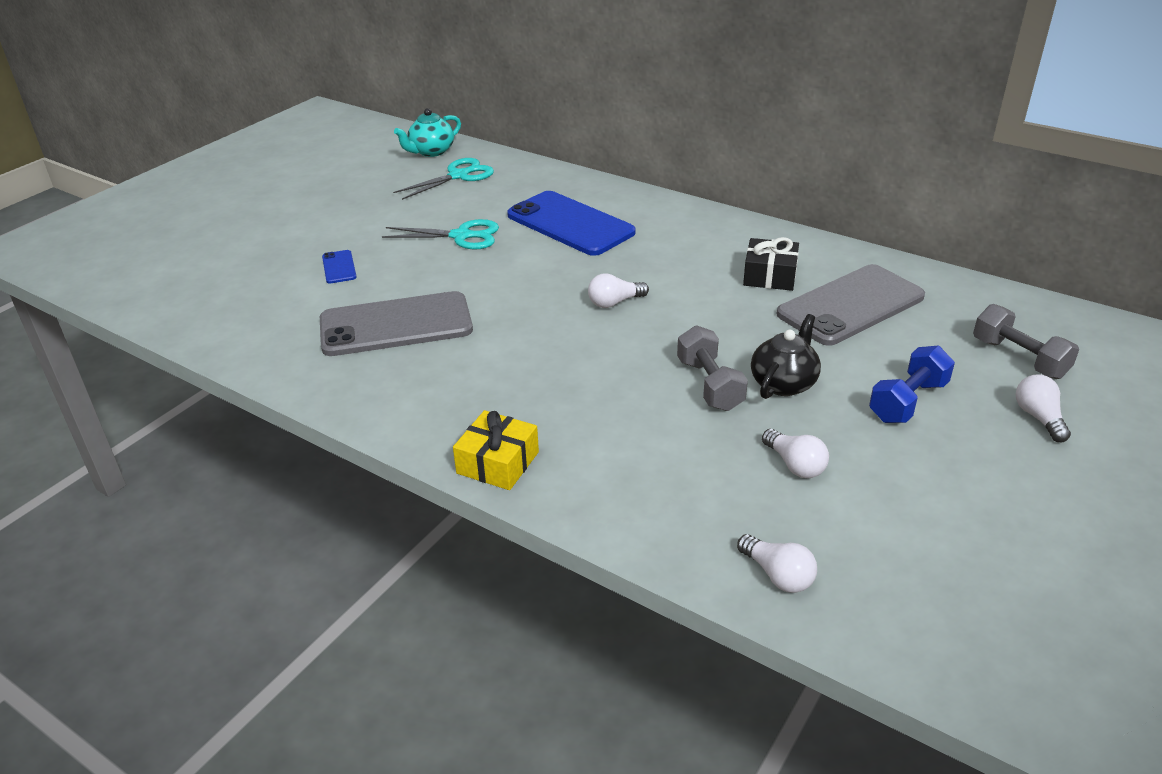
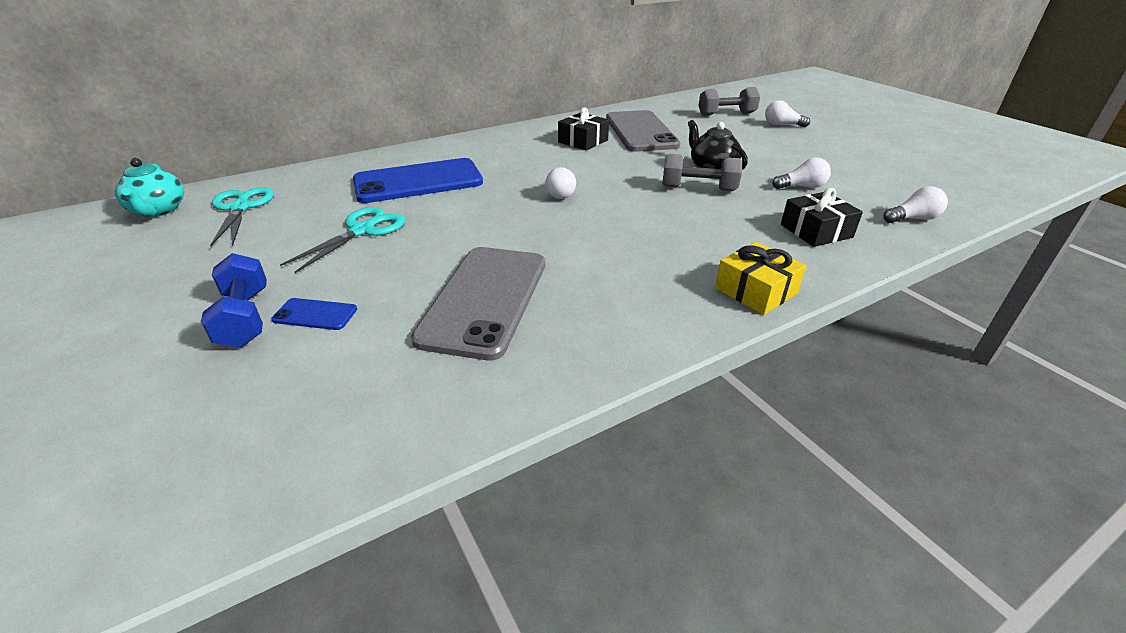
camera: 65 degrees left, 0 degrees up
(667, 490) = (816, 231): none -> black gift
(907, 401) = (751, 145): blue dumbbell -> blue dumbbell (245, 318)

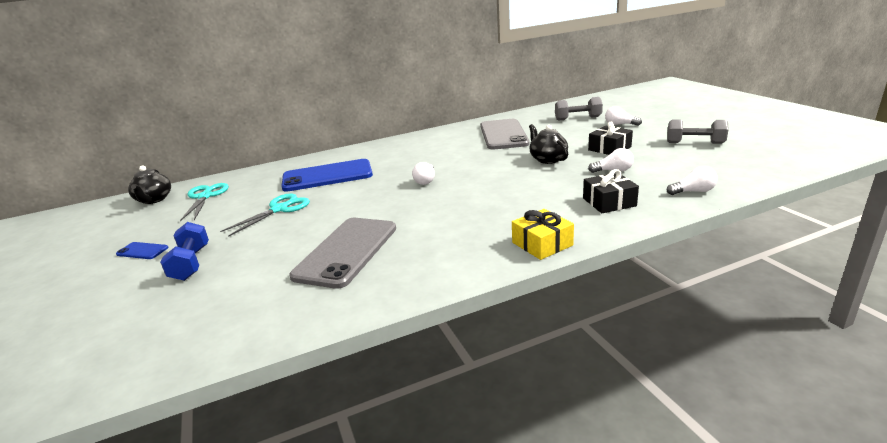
camera: 10 degrees right, 10 degrees down
(158, 211) = (154, 200): turquoise teapot -> black teapot
(315, 314) = (234, 261): blue phone -> blue phone (142, 251)
(583, 141) = (456, 143): black gift -> black gift (609, 148)
(698, 188) = (530, 174): grey dumbbell -> grey dumbbell (695, 143)

